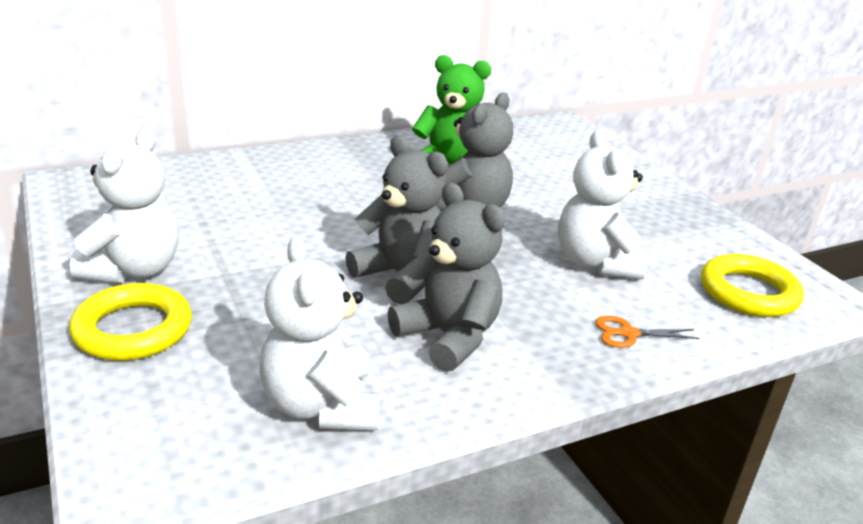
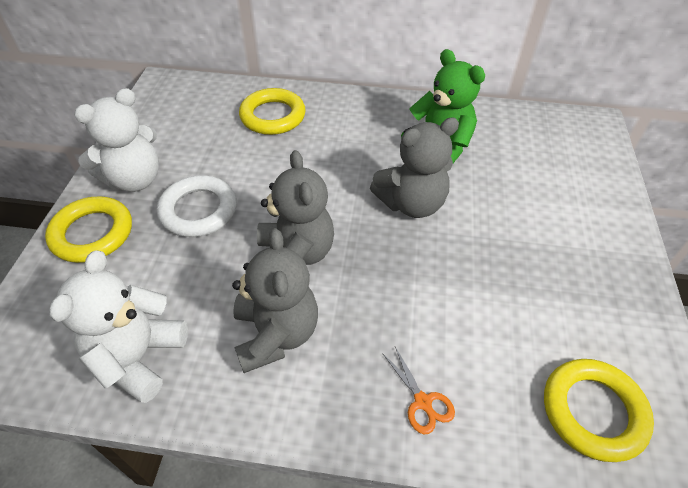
camera: 35 degrees right, 20 degrees up
(249, 180) = (273, 116): none -> yellow ring
(250, 273) = (198, 210): none -> white ring
(595, 263) = (469, 308): white teddy bear -> none
(627, 333) = (423, 402): orange scissors -> orange scissors turned 150 degrees counterclockwise

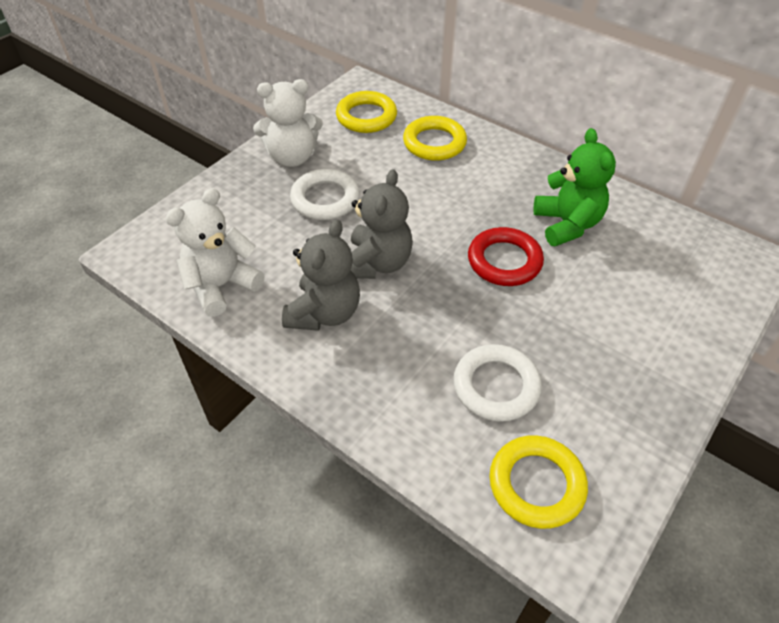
camera: 30 degrees right, 0 degrees up
(92, 233) = (240, 187): yellow ring -> yellow ring (366, 117)
(411, 203) = (504, 261): grey teddy bear -> red ring
(423, 402) = (401, 410): orange scissors -> none
(490, 330) = (496, 386): none -> white ring

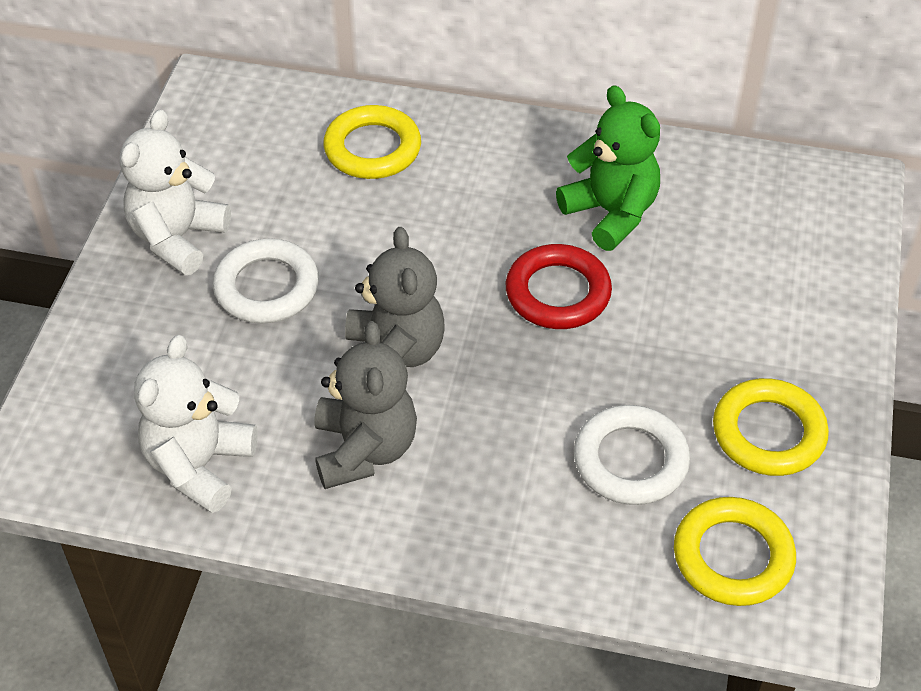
camera: 25 degrees left, 0 degrees up
(292, 157) = (178, 238): white teddy bear -> white teddy bear turned 150 degrees clockwise
(366, 117) = (249, 137): yellow ring -> yellow ring (768, 433)

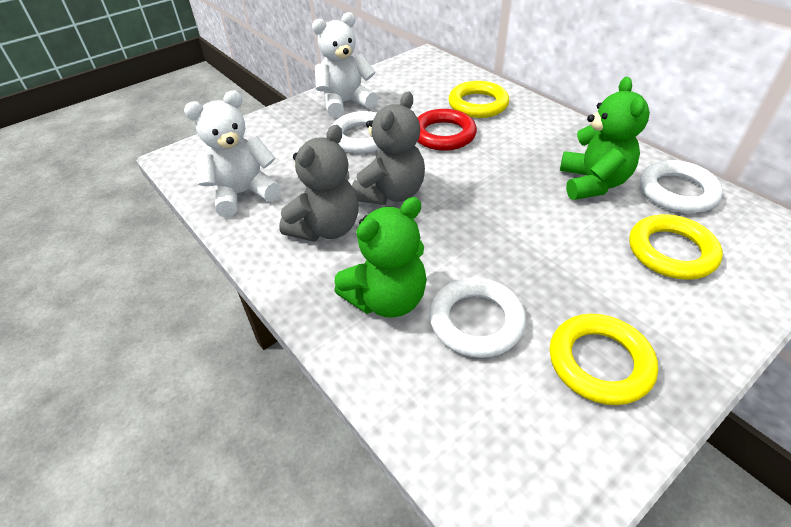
camera: 40 degrees right, 5 degrees down
(522, 493) = (387, 299): none -> green teddy bear
(558, 293) = (518, 207): red ring -> red ring (443, 135)
(704, 179) = (677, 192): none -> white ring
(733, 556) = (493, 432): yellow ring -> yellow ring (671, 251)

